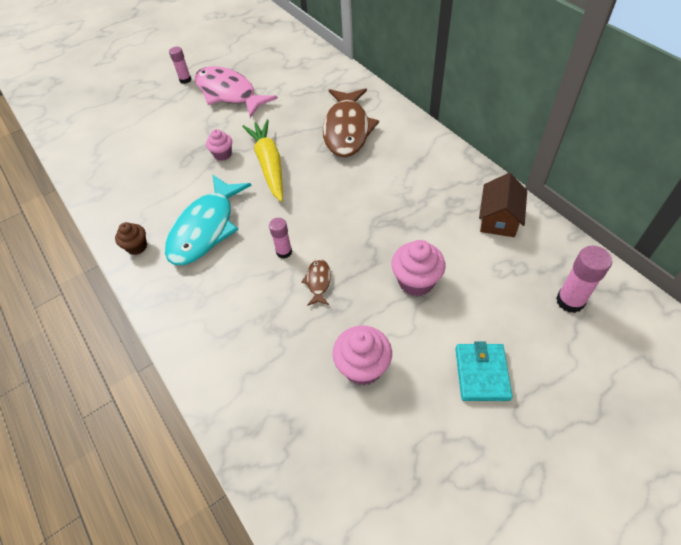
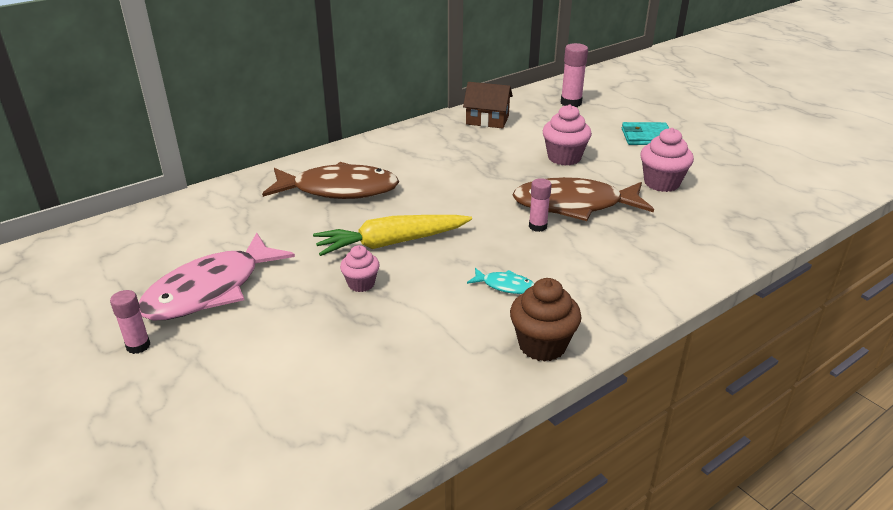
camera: 95 degrees left, 20 degrees down
(137, 247) = (542, 345): brown cupcake -> brown cupcake, size x1.60
(206, 228) = (505, 286): turquoise fish -> turquoise fish, size x0.42
(318, 282) = (574, 205): brown fish -> brown fish, size x2.36

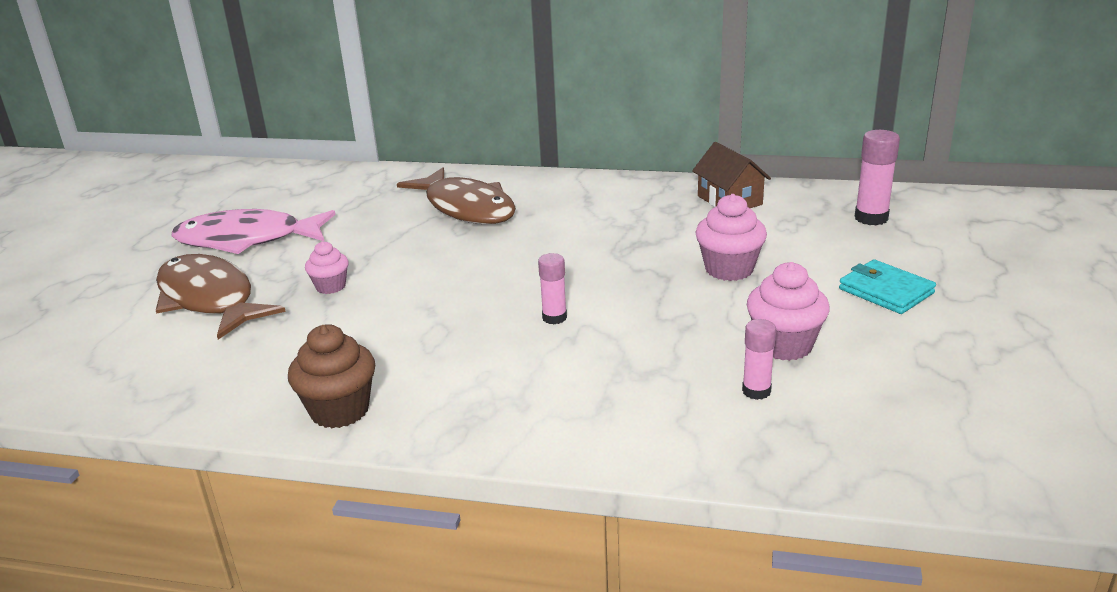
camera: 50 degrees right, 5 degrees down
(138, 346) = (150, 253): pink glue stick -> pink glue stick (756, 391)
(391, 243) = (413, 268): yellow carrot -> none
(505, 286) = (417, 349): turquoise fish -> none
(574, 205) = (633, 318): brown fish -> brown fish (209, 299)

